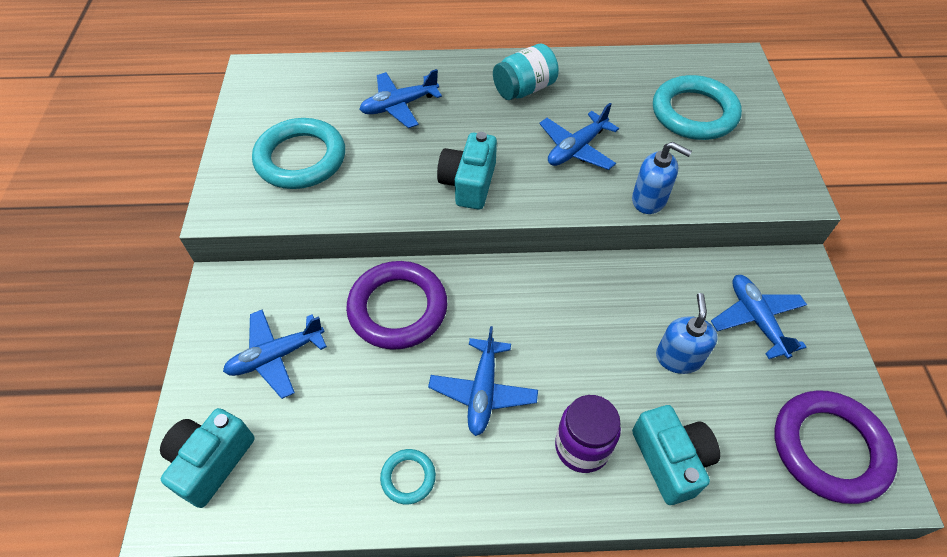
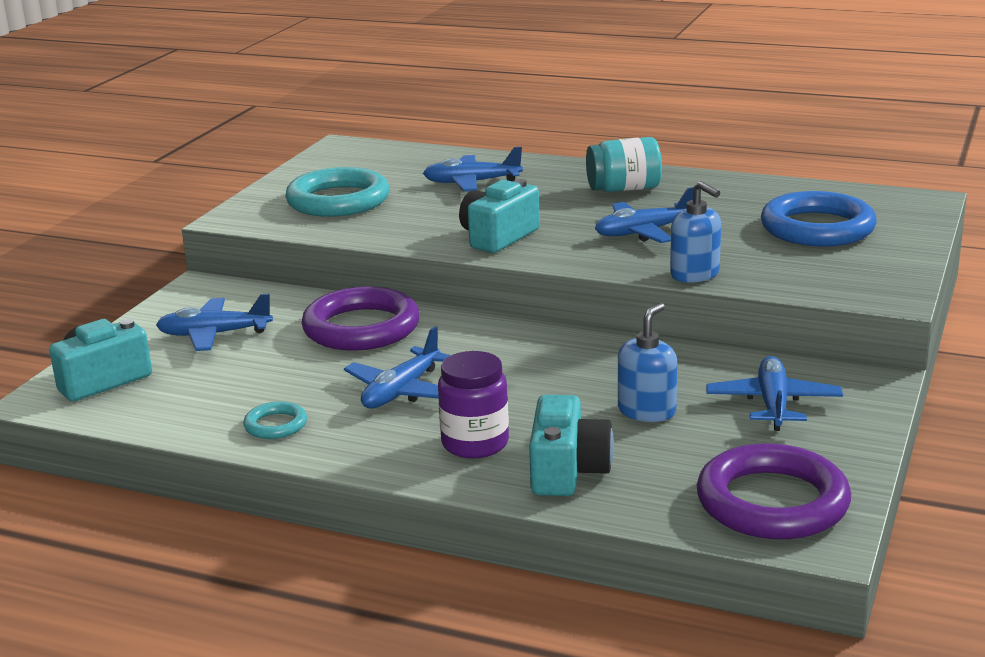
camera: 25 degrees right, 30 degrees down
(694, 113) = (817, 228): turquoise ring -> blue ring

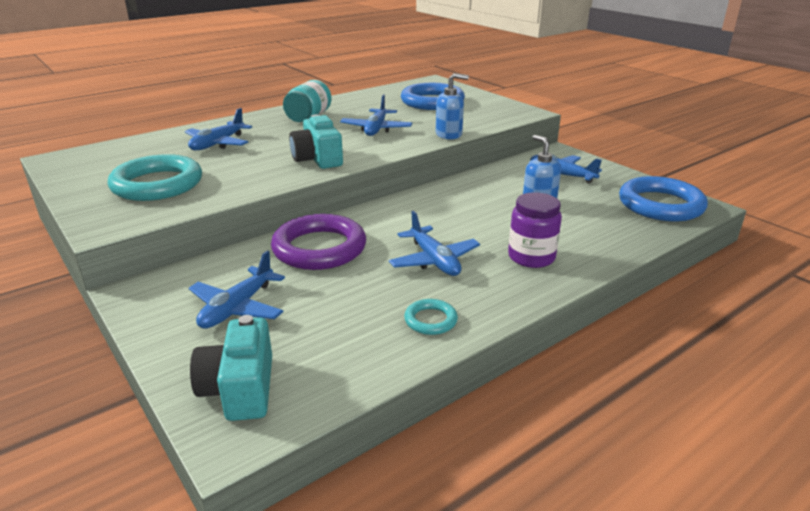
camera: 60 degrees left, 5 degrees up
(567, 471) = (589, 241): turquoise camera -> none
(772, 502) = (660, 205): purple ring -> blue ring

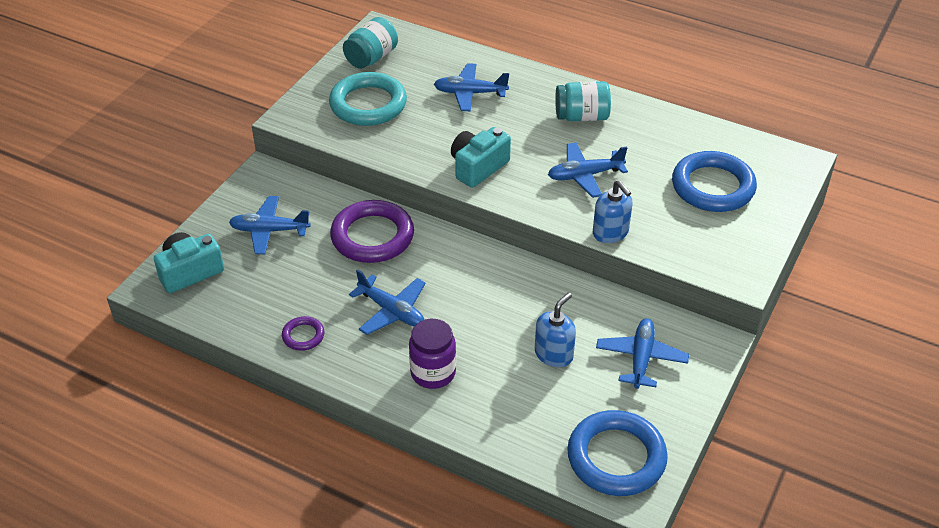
camera: 65 degrees right, 15 degrees up
(91, 170) = (371, 58): none -> turquoise jar
(430, 320) = (303, 336): turquoise ring -> purple ring
(434, 260) = (391, 311): blue plane -> blue plane turned 90 degrees counterclockwise

